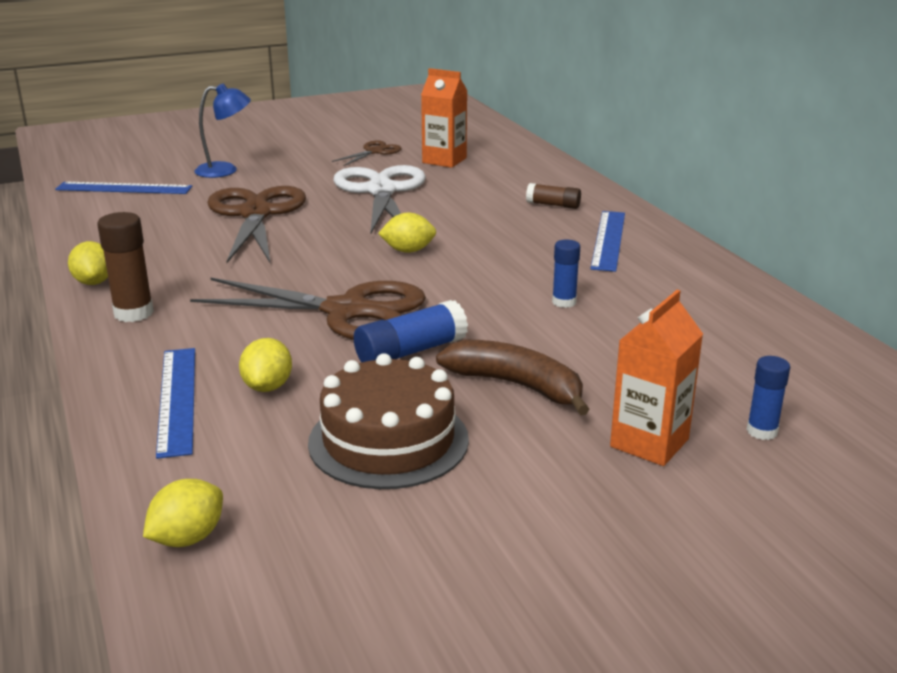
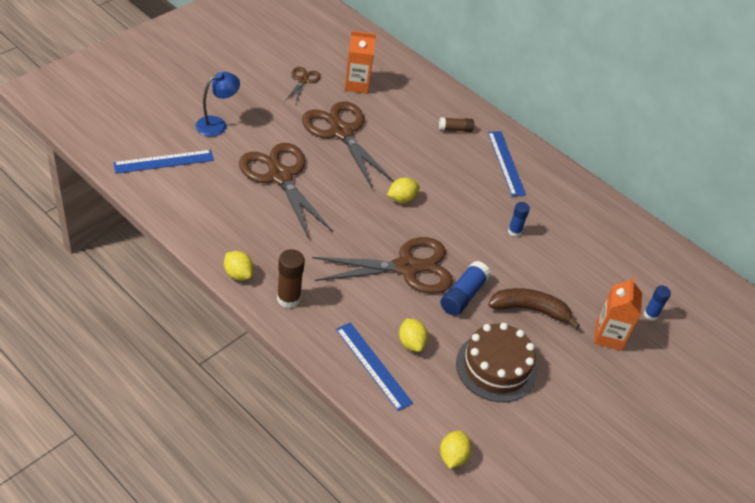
camera: 30 degrees left, 20 degrees up
(381, 191) = (341, 132): white scissors -> brown scissors

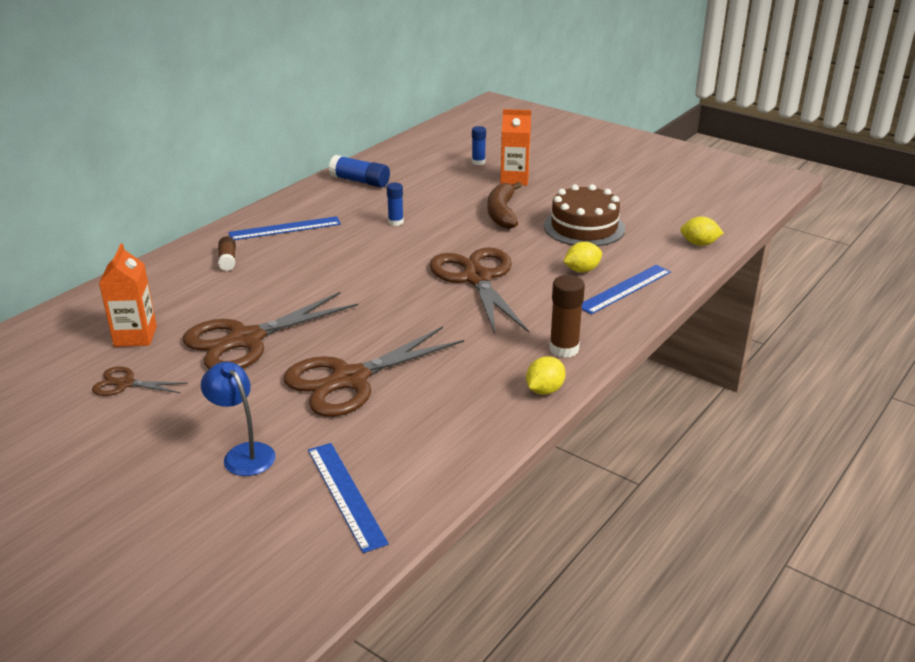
camera: 90 degrees left, 15 degrees down
(401, 199) = (366, 288): yellow lemon -> none
(463, 295) = (501, 246): blue glue stick -> blue glue stick (360, 181)

